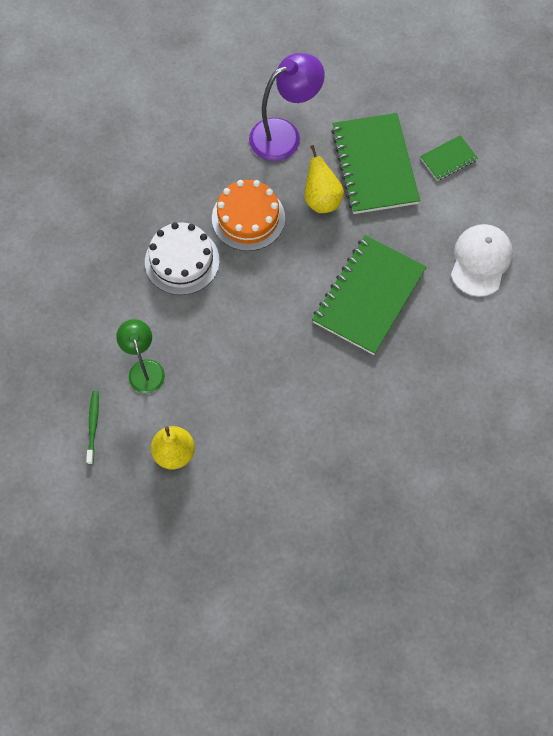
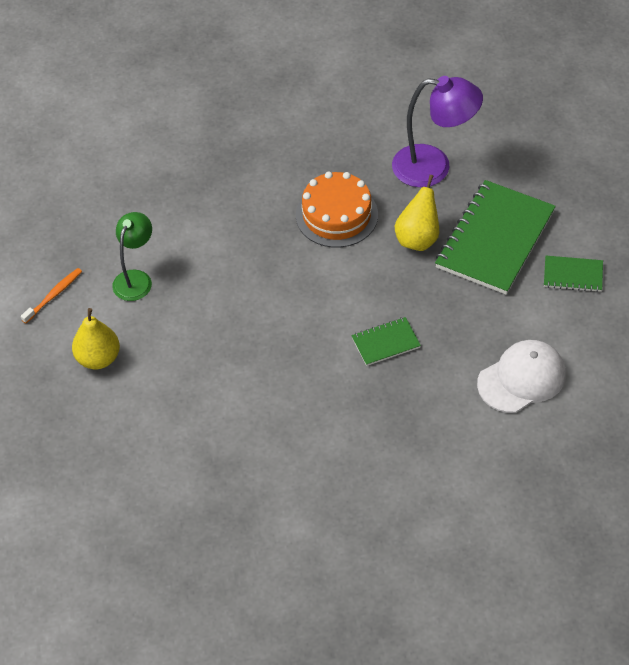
camera: 40 degrees right, 15 degrees down
(93, 426) = (53, 295): green toothbrush -> orange toothbrush
(182, 261) = (246, 215): white cake -> none
(368, 296) = (385, 343): green notebook -> green notebook, size x0.47

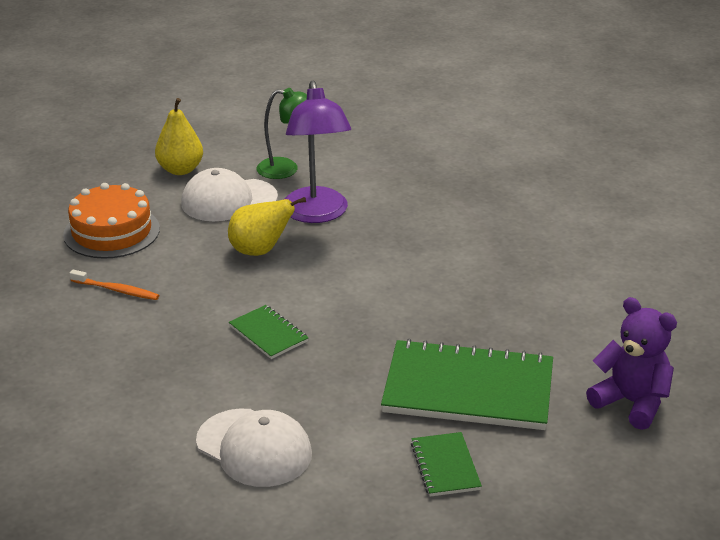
camera: 70 degrees right, 20 degrees down
(53, 295) = (246, 133): orange toothbrush -> orange toothbrush (116, 290)
(171, 331) = (228, 200): none -> white cap
(336, 215) = (438, 268): orange cake -> orange cake (111, 232)
(418, 239) = (435, 330): yellow pear -> yellow pear (260, 251)
(434, 167) = (555, 322): purple lamp -> purple lamp (317, 214)
(537, 157) = (631, 403): none -> purple teddy bear

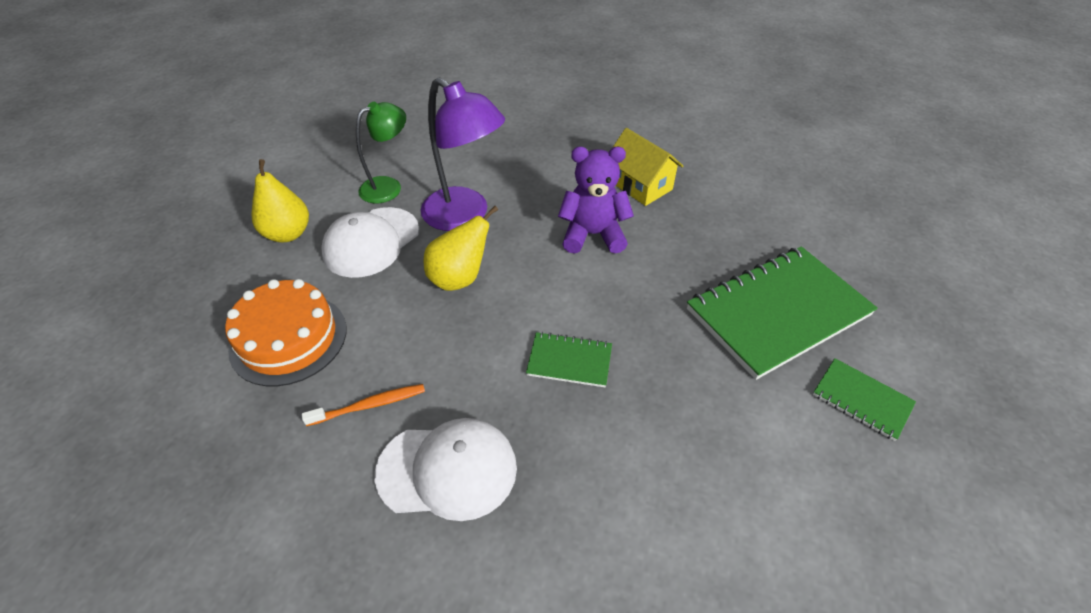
camera: 40 degrees left, 15 degrees up
(254, 448) = (713, 502): white cap -> white cap (447, 470)
(492, 257) = (640, 185): none -> yellow house
(631, 403) = (879, 253): purple teddy bear -> purple teddy bear (593, 235)

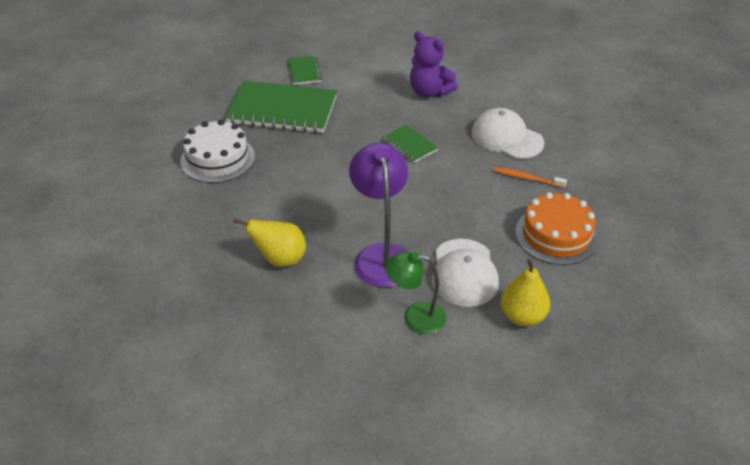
camera: 140 degrees left, 5 degrees down
(371, 242) = (464, 273): white cap -> white cap turned 105 degrees clockwise
(460, 278) = (426, 215): yellow pear -> yellow pear (280, 259)
(593, 235) = (316, 195): purple teddy bear -> purple teddy bear (429, 92)
(640, 185) = (239, 208): yellow house -> none
(734, 214) = (217, 159): none -> white cake

